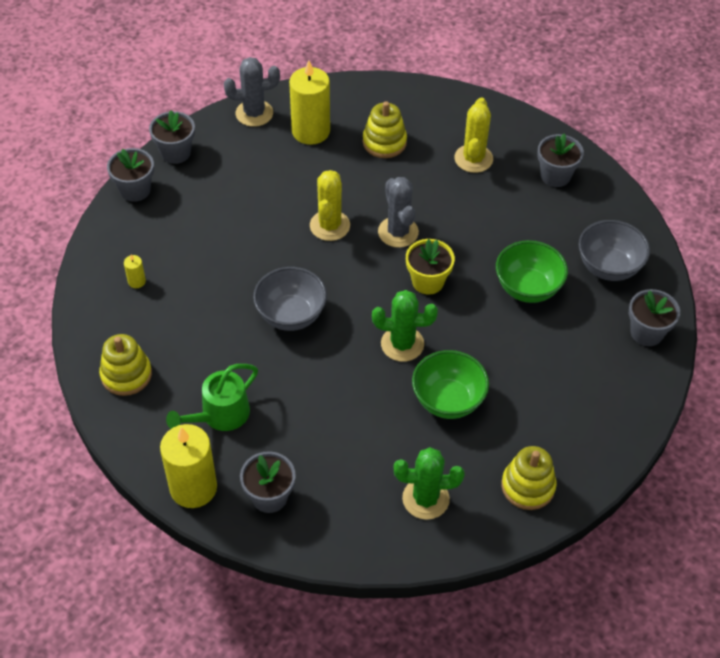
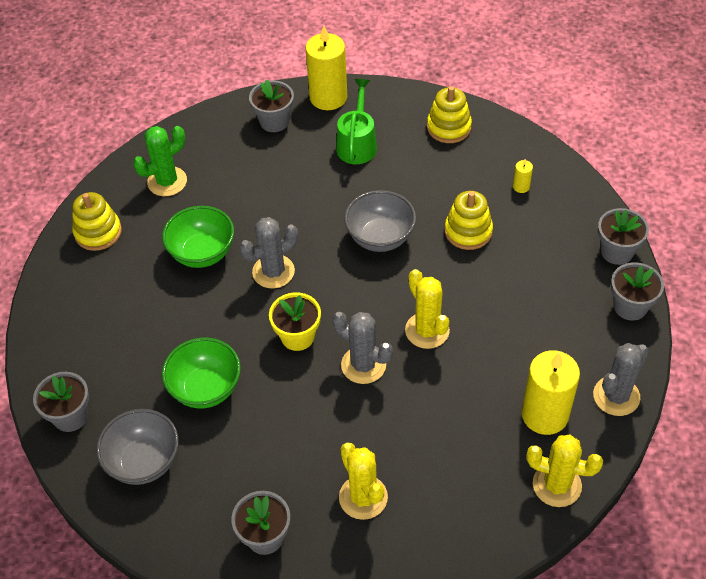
camera: 145 degrees right, 0 degrees up
(347, 95) = (557, 485): none -> yellow cactus
(384, 142) = (465, 453): yellow stacking toy -> yellow stacking toy (468, 231)
(402, 344) = (273, 272): green cactus -> grey cactus

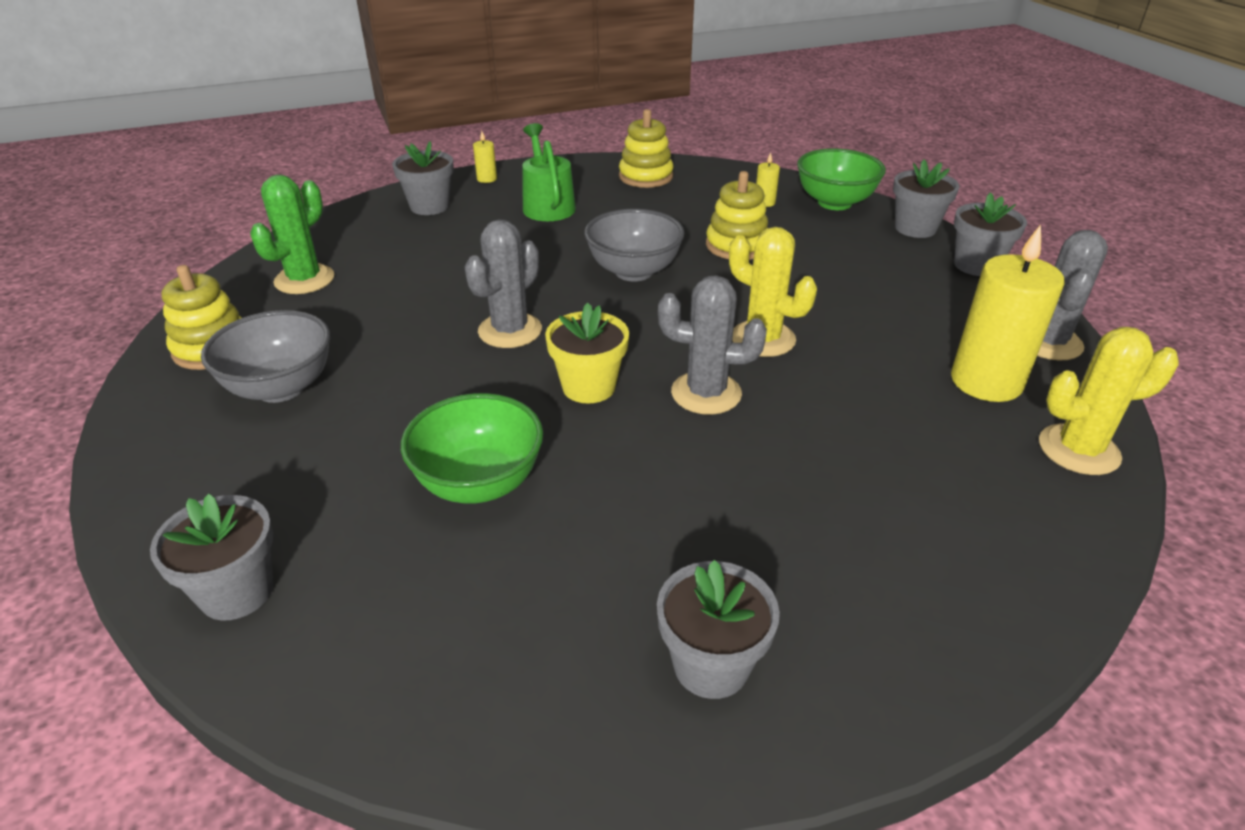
camera: 25 degrees left, 15 degrees down
(144, 461) = (415, 619): grey bowl -> grey bowl (281, 388)
(202, 253) = (392, 335): green bowl -> green bowl (834, 203)
(328, 97) = (487, 179): yellow candle -> yellow candle, size x0.42
(363, 497) = (831, 550): yellow cactus -> none

